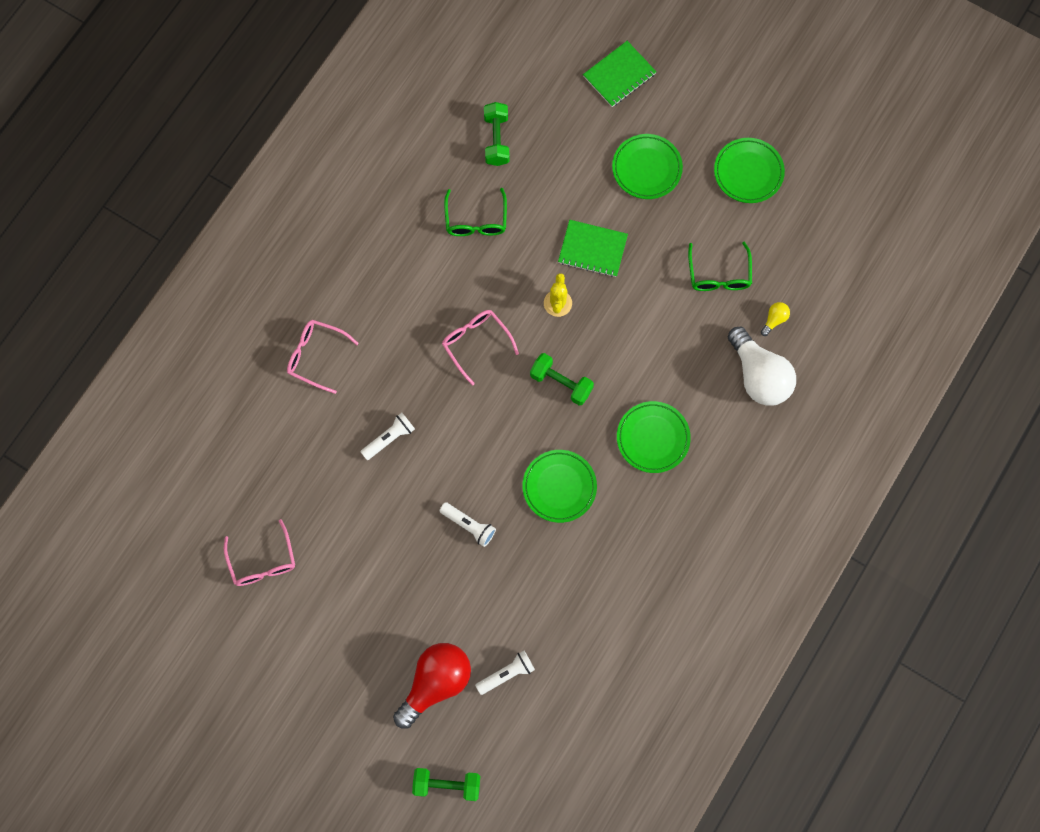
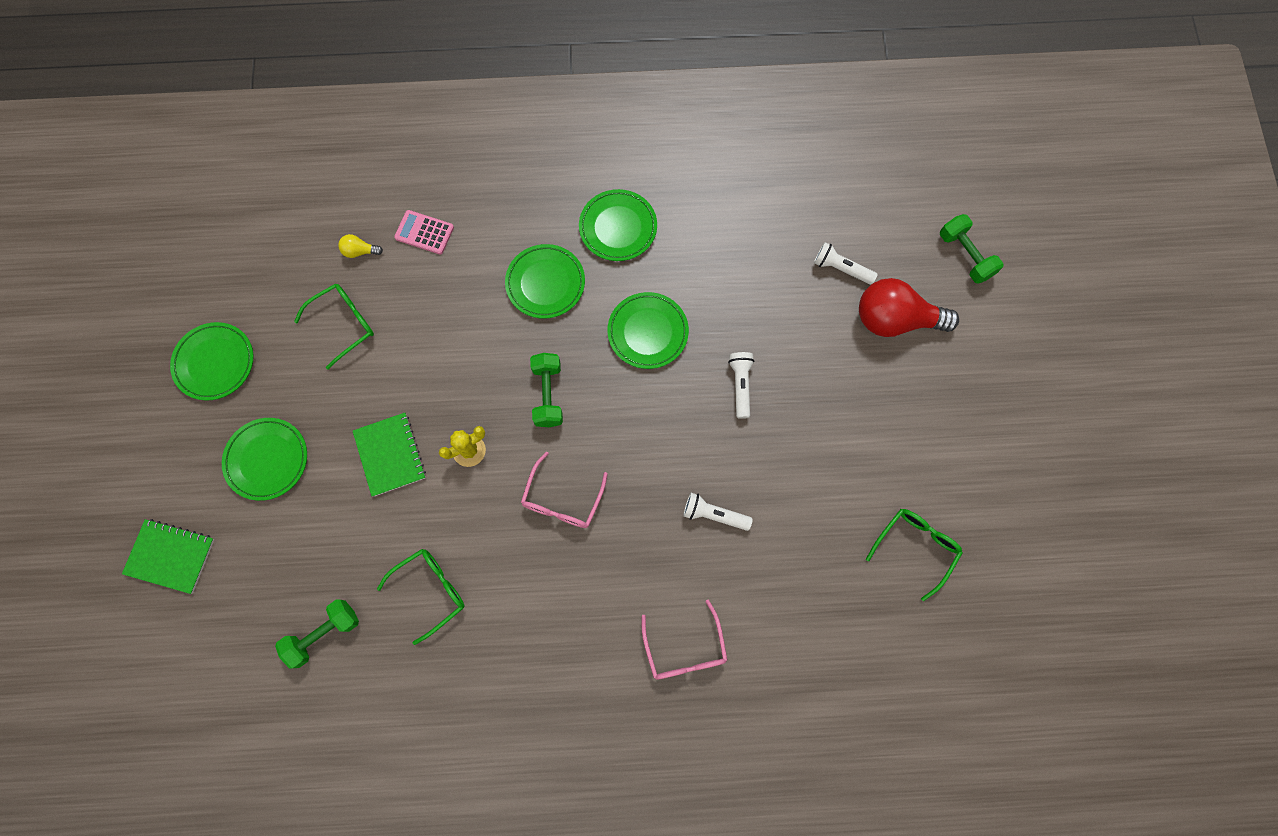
camera: 125 degrees left, 0 degrees up
(262, 561) = (915, 548): pink glasses -> green glasses
(663, 524) = (618, 227): none -> green plate
(759, 376) = (424, 232): white light bulb -> pink calculator

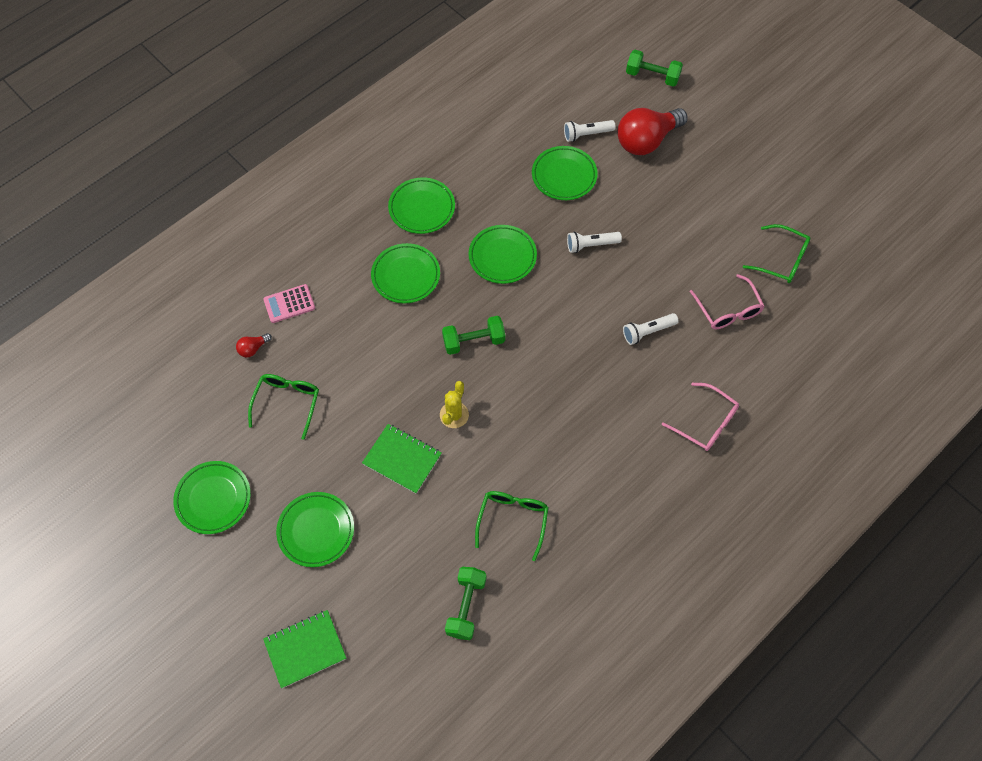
camera: 40 degrees left, 10 degrees down
(360, 251) = (253, 348): yellow light bulb -> red light bulb
(548, 394) = (474, 341): green dumbbell -> green dumbbell turned 60 degrees counterclockwise
(563, 499) = (544, 396): pink glasses -> pink glasses (727, 309)
(740, 385) = (591, 245): white flashlight -> white flashlight turned 60 degrees counterclockwise
(779, 295) = (564, 176): none -> green plate
(915, 548) = (781, 260): green glasses -> green glasses turned 120 degrees clockwise

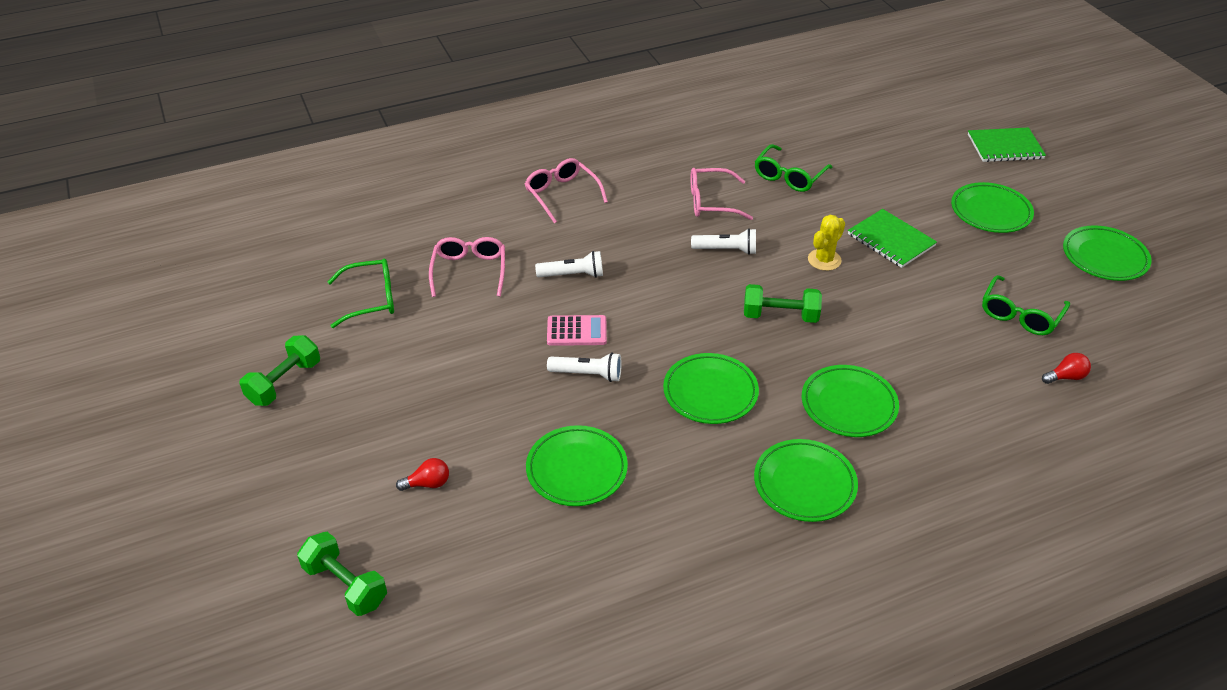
camera: 160 degrees left, 20 degrees down
(289, 304) = (1016, 414): pink calculator -> pink calculator (576, 331)
(466, 606) = (851, 139): green dumbbell -> green dumbbell (284, 382)
(571, 458) = (712, 202): none -> pink glasses
(586, 134) = (509, 520): white flashlight -> white flashlight (726, 250)
(646, 141) = (428, 483): red light bulb -> red light bulb, size x0.41
(781, 260) = (370, 299): green glasses -> green glasses turned 120 degrees clockwise

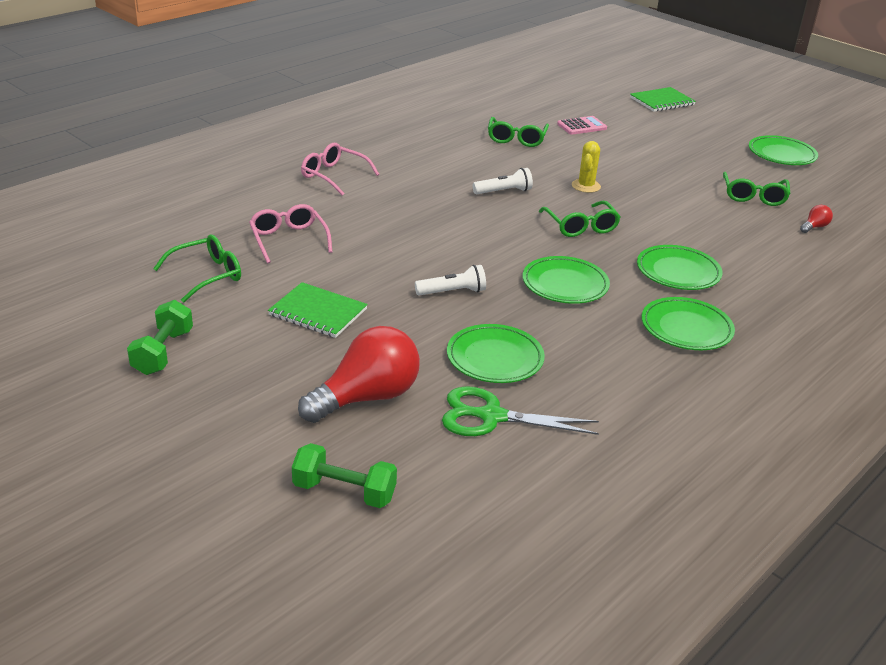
camera: 25 degrees left, 10 degrees down
(428, 483) = (366, 397): red light bulb -> red light bulb, size x2.41
(529, 540) = (492, 416): none -> green scissors
(573, 275) = (386, 227): white flashlight -> none
(576, 331) = (420, 265): pink calculator -> pink calculator (581, 126)
(712, 202) = (467, 163): pink glasses -> none
(780, 316) = (580, 226): green dumbbell -> green glasses
(891, 240) = (626, 166): green notebook -> green notebook (318, 312)
(990, 212) = (683, 140): green plate -> none

